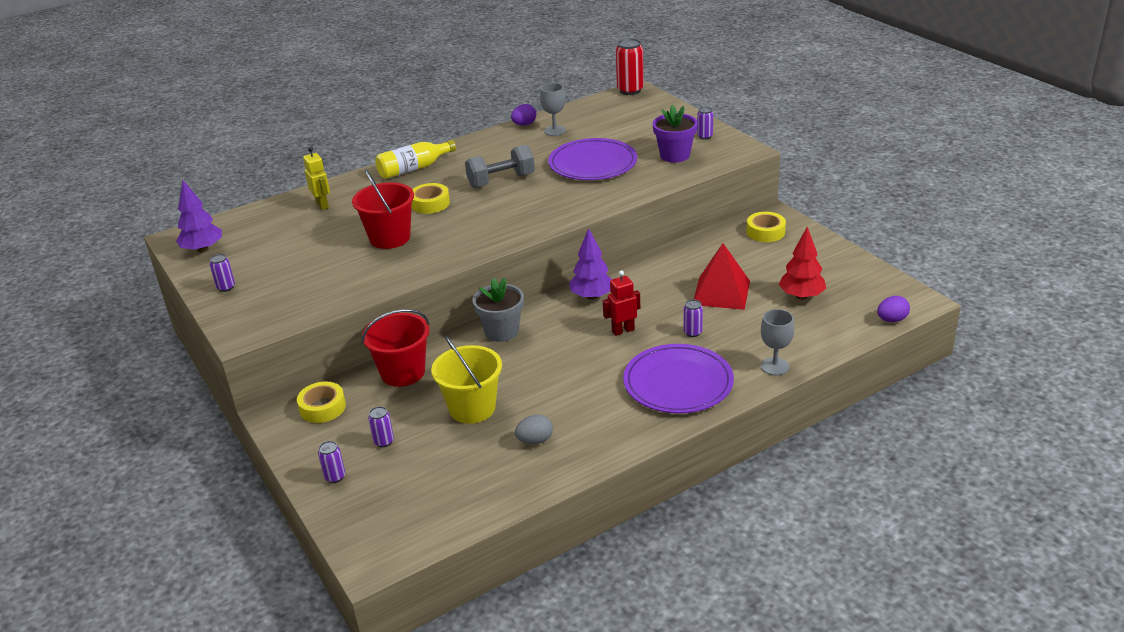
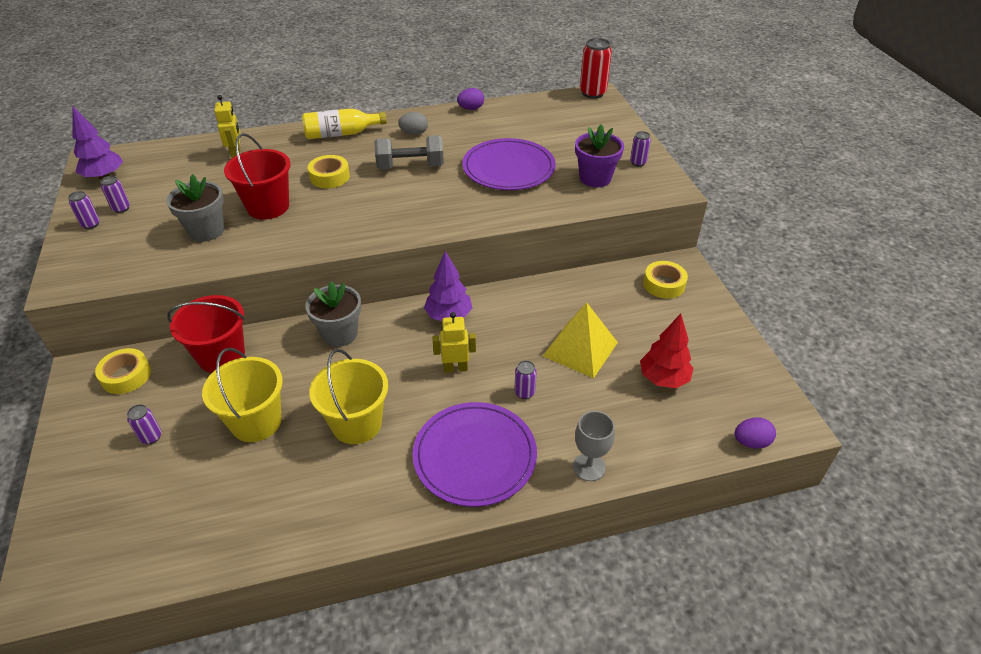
camera: 15 degrees right, 10 degrees up
(335, 477) = (80, 467): purple can -> purple can (121, 208)
(346, 267) = (206, 231): none -> grey flower pot
(535, 440) = (289, 486): grey egg -> grey egg (414, 133)
(554, 131) = (494, 122): grey goblet -> none
(563, 387) = (357, 424): none -> yellow bucket
(623, 330) = (455, 368): red robot -> yellow robot
(721, 292) = (580, 349): red pyramid -> yellow pyramid

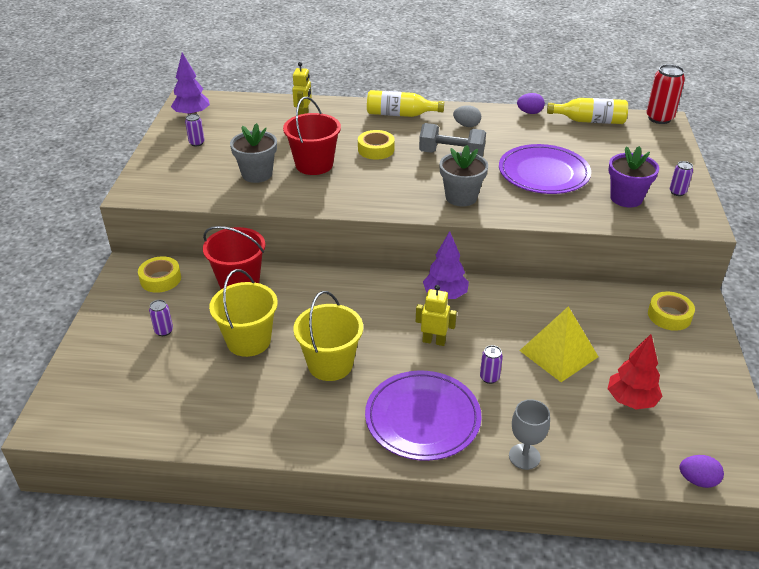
camera: 20 degrees right, 5 degrees down
(91, 224) = (169, 151): purple can -> none
(339, 334) = (343, 287): grey flower pot -> grey flower pot (461, 197)
(531, 107) = (589, 121): none -> yellow bottle

